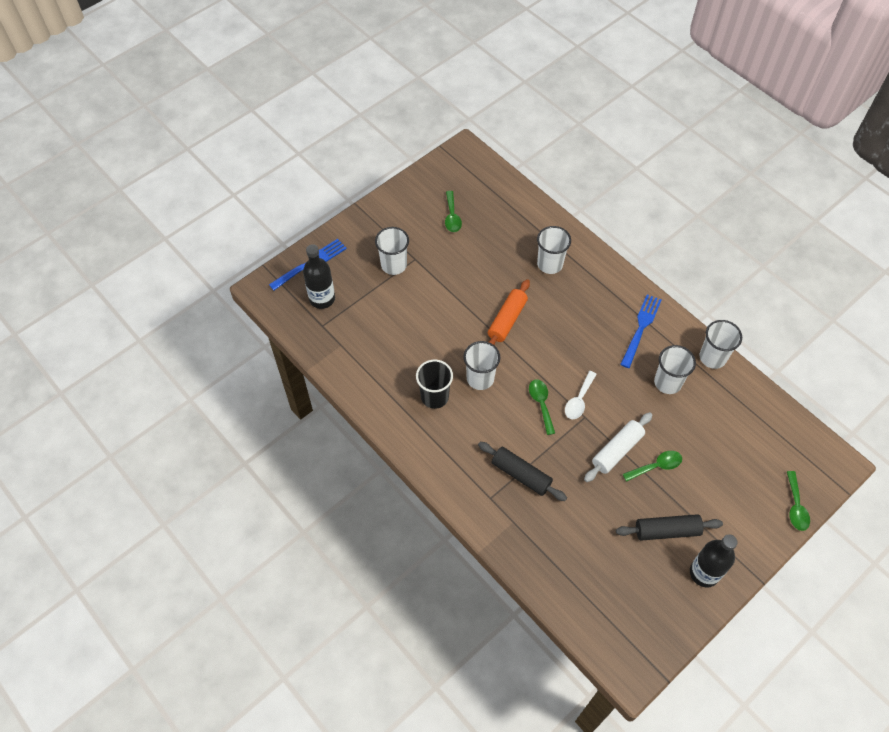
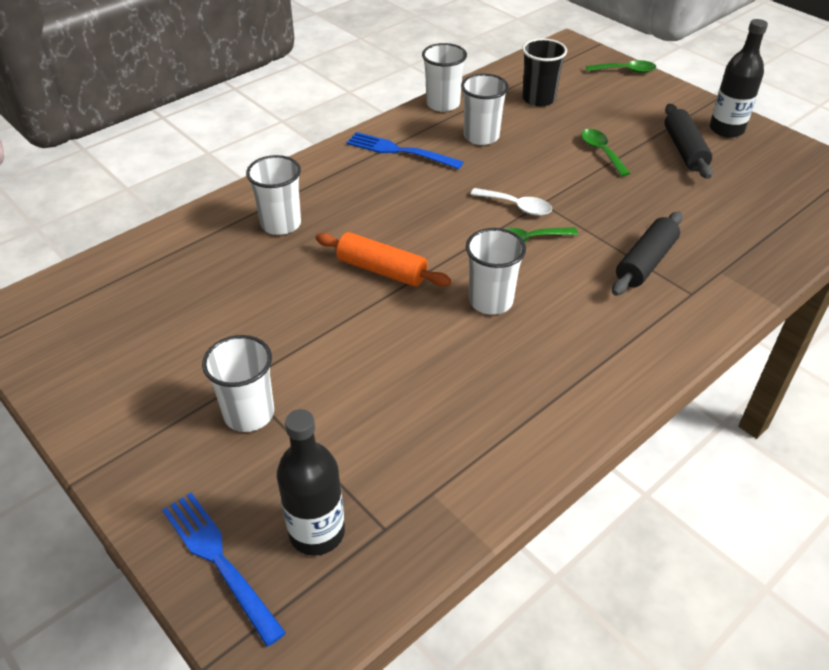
camera: 90 degrees left, 15 degrees down
(434, 397) = (531, 354): black cup -> black cup (538, 99)
(452, 217) = (155, 332): green spoon -> none
(617, 450) = (587, 179): white rolling pin -> none

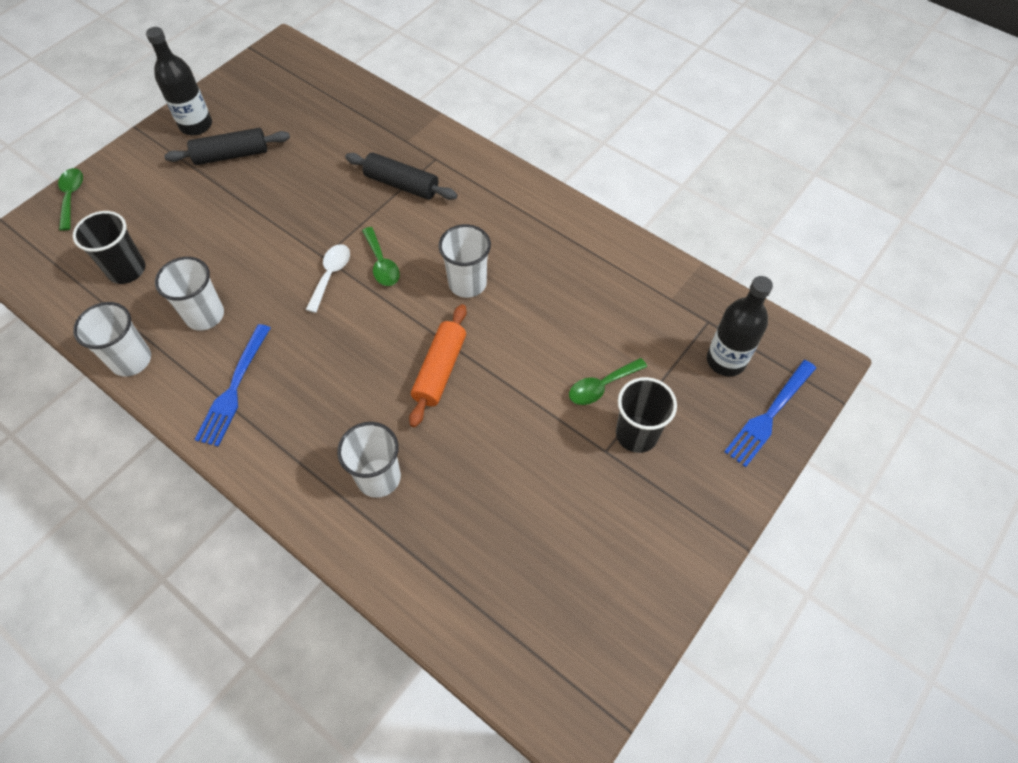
camera: 100 degrees left, 15 degrees up
(249, 413) = (636, 434): white cup -> black cup
(601, 152) = (235, 215): green spoon -> green spoon (601, 386)

